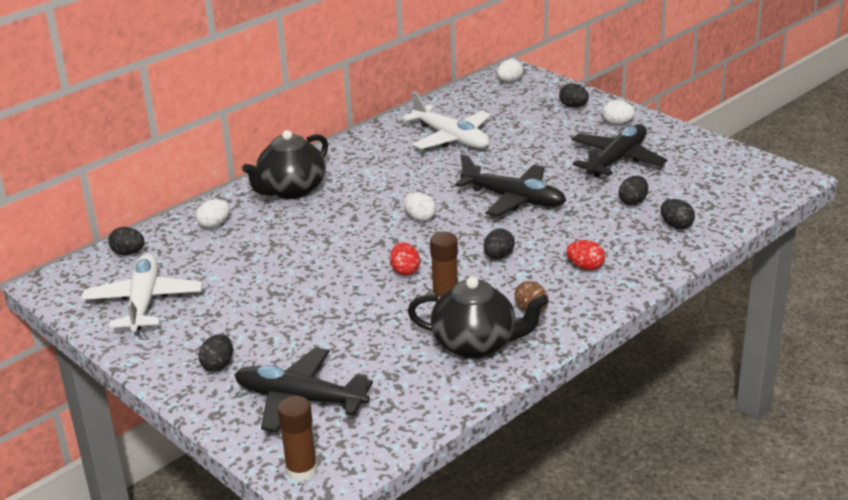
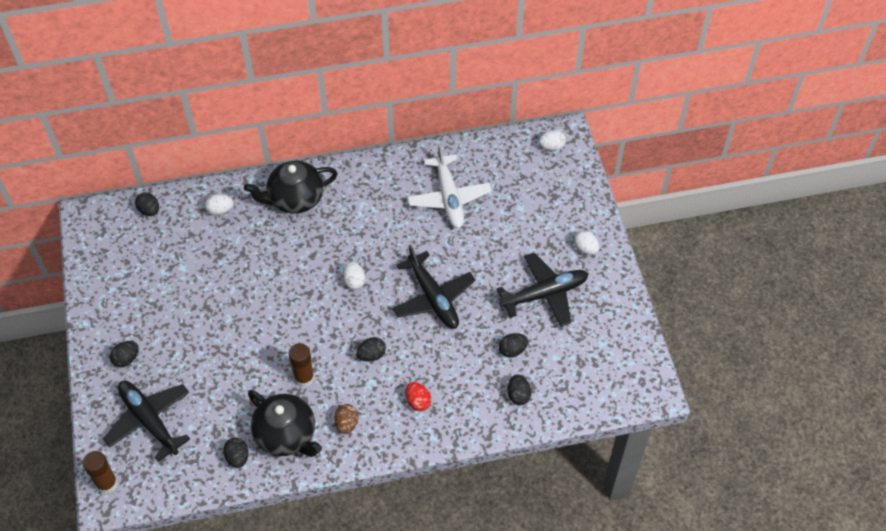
camera: 30 degrees right, 25 degrees up
(144, 302) = (125, 269): white plane -> none
(405, 271) = (301, 333): red egg -> none
(573, 106) = (571, 208): black egg -> black egg (237, 457)

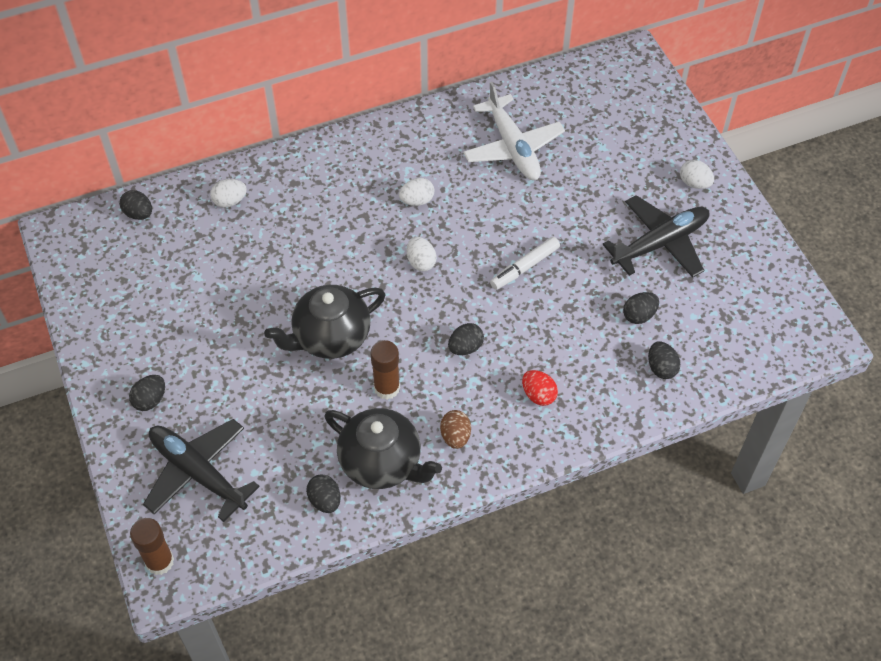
camera: 10 degrees left, 0 degrees up
(295, 199) = (321, 174): black teapot -> black teapot (330, 337)
(433, 298) = (524, 267): black plane -> white marker
(551, 147) = (621, 72): white egg -> white egg (417, 200)

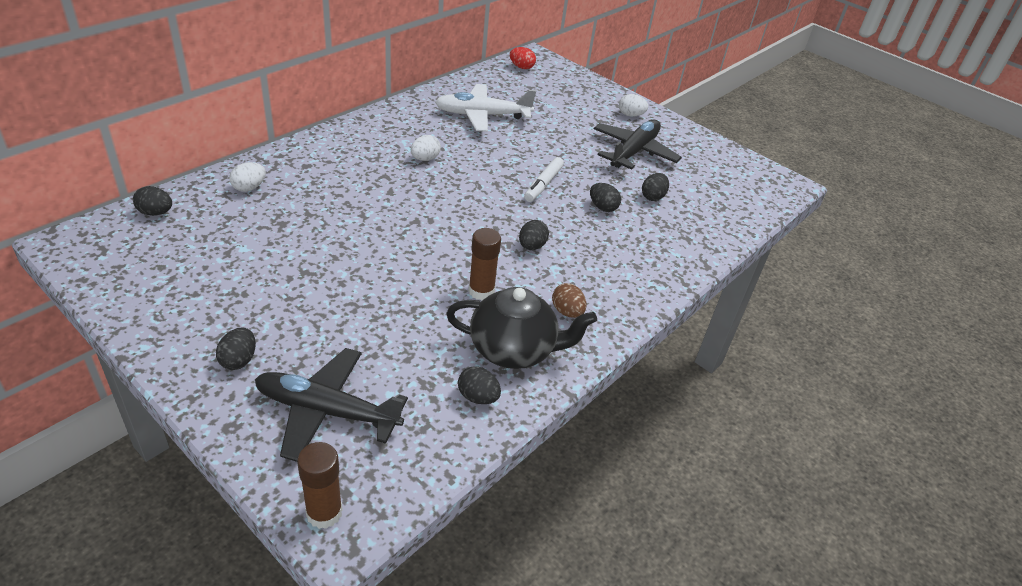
camera: 30 degrees left, 15 degrees down
(330, 337) = (404, 265): black teapot -> none
(421, 262) = (454, 197): white egg -> none
(513, 147) = (482, 115): white plane -> white plane turned 135 degrees clockwise
(538, 395) = (615, 265): red egg -> red egg (521, 67)
(661, 368) = (695, 225): black egg -> black egg (602, 207)

